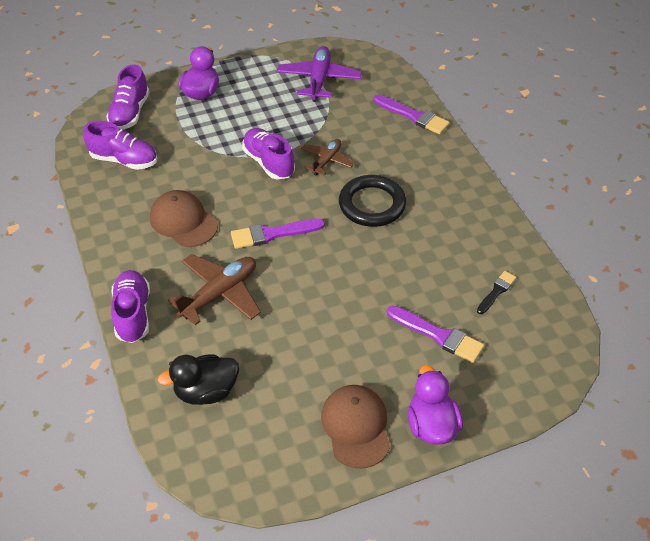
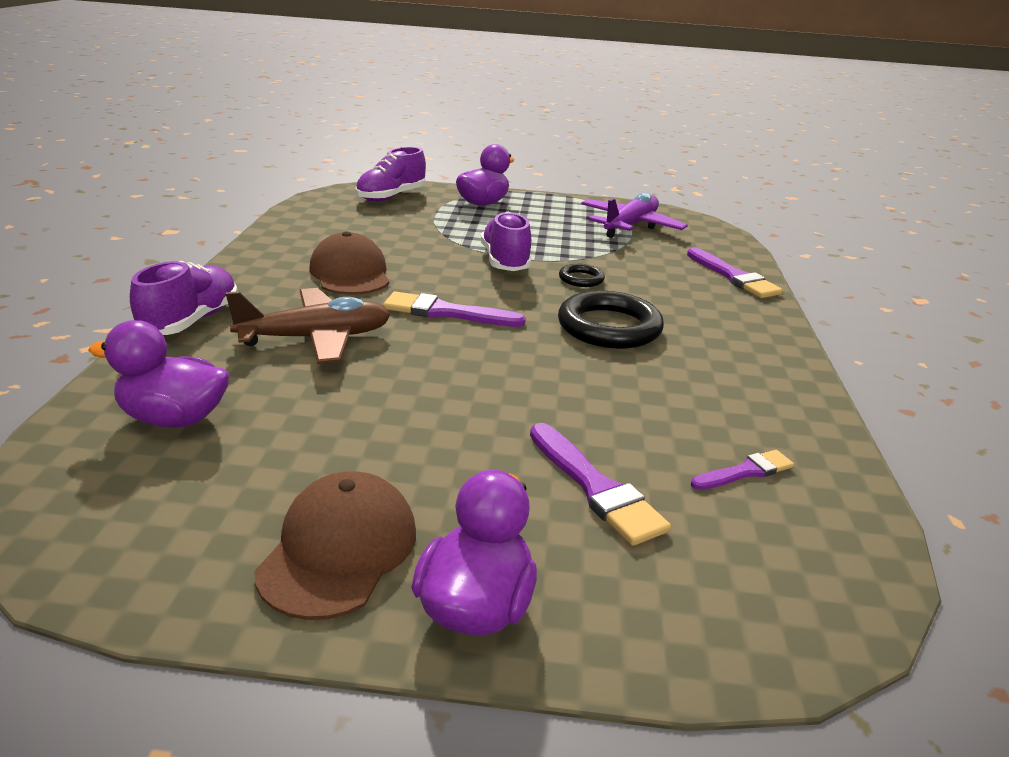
camera: 25 degrees right, 20 degrees down
(124, 160) = (344, 220): purple shoe -> none
(206, 391) = (174, 419): black duck -> purple duck
(326, 161) = (581, 279): brown plane -> black ring
(496, 291) = (745, 471): black brush -> purple brush

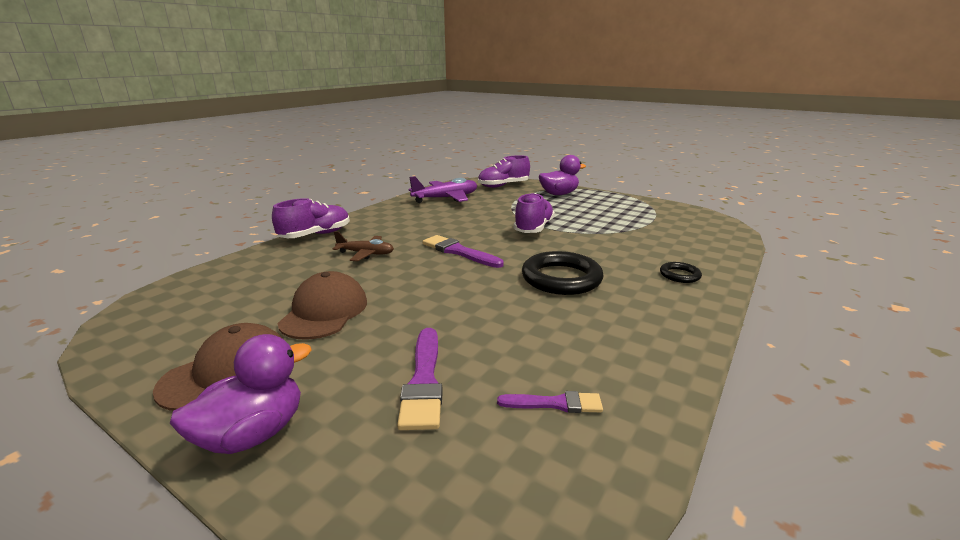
camera: 30 degrees right, 5 degrees down
(174, 419) = (245, 281): purple duck -> none
(316, 338) = (366, 254): brown plane -> brown plane, size x0.62
(350, 273) = (428, 223): brown cap -> brown cap (324, 312)
(581, 279) = (576, 245): black ring -> black ring (679, 275)
(630, 226) = (654, 217): purple plane -> purple plane (446, 198)
(733, 277) = (708, 261): purple brush -> none

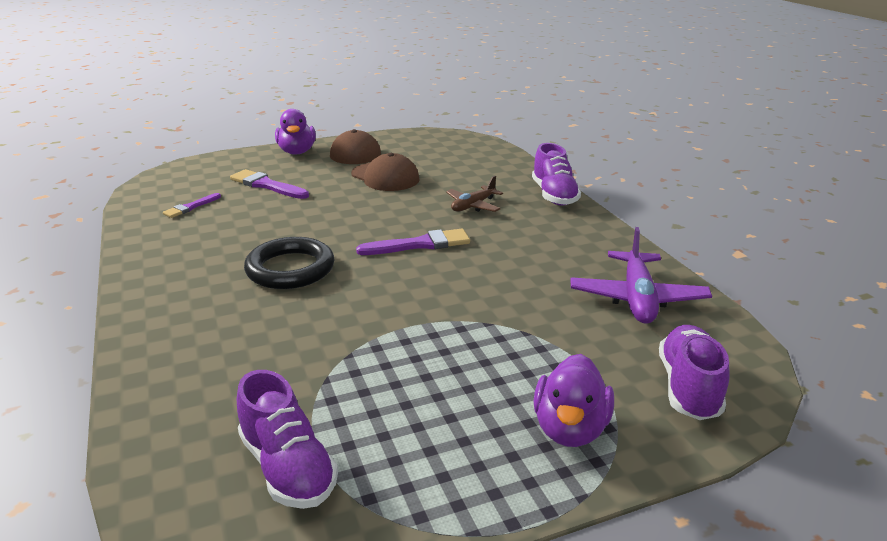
camera: 125 degrees right, 5 degrees up
(533, 228) = (427, 313): purple shoe -> purple shoe (288, 467)
(679, 275) = (184, 335): black ring -> none

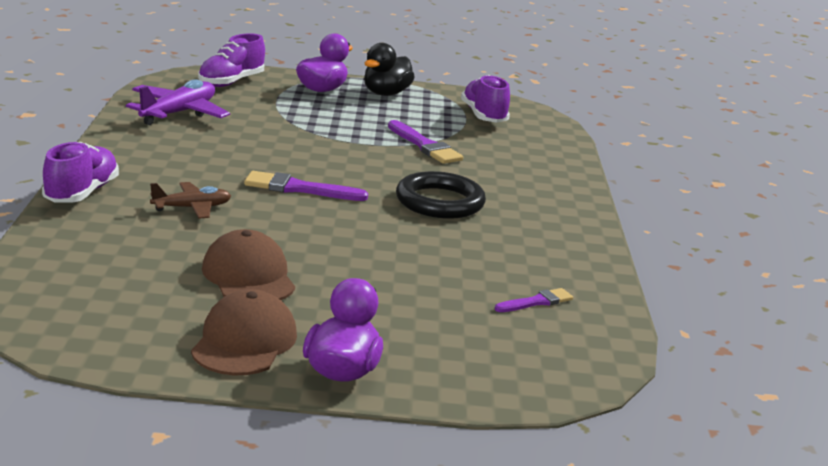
camera: 160 degrees left, 5 degrees down
(266, 185) = (424, 310): purple brush -> purple brush (425, 146)
(477, 467) = (386, 93): none -> black duck

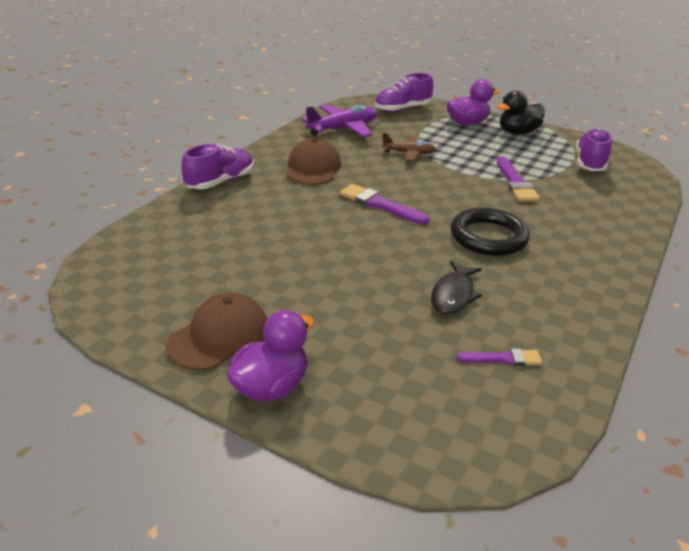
camera: 30 degrees right, 10 degrees up
(192, 208) = (285, 207): brown plane -> brown plane (409, 153)
(248, 276) = (275, 275): brown cap -> brown cap (313, 168)
(449, 259) = (453, 294): none -> black fish

